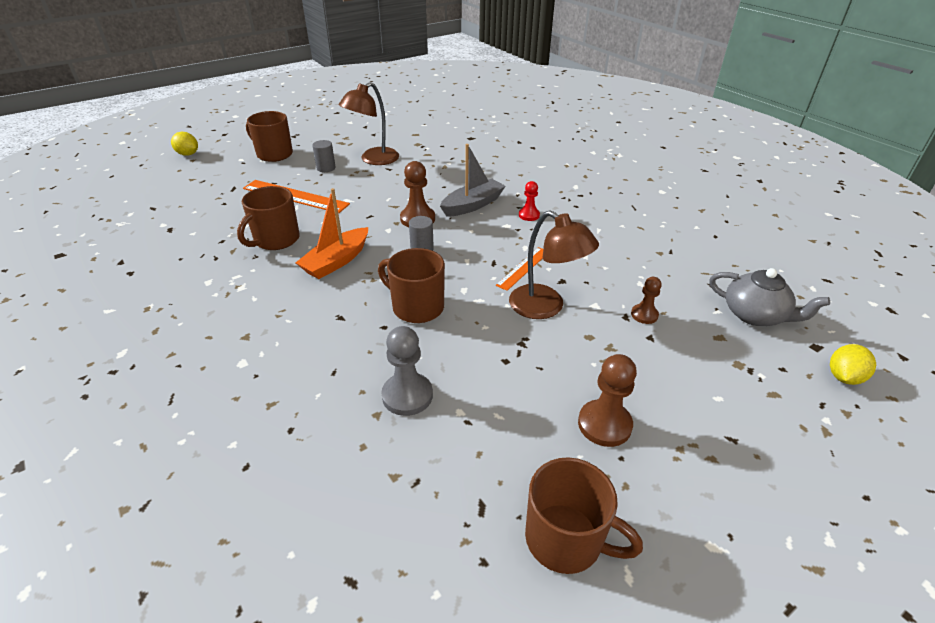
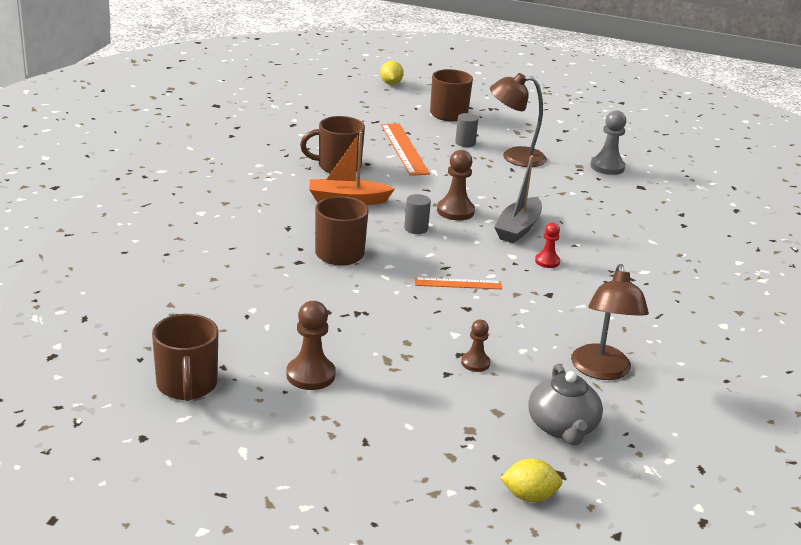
camera: 50 degrees right, 10 degrees down
(407, 395) = (243, 283): grey pawn -> grey pawn (607, 167)
(472, 205) = (518, 228): grey boat -> grey boat turned 105 degrees clockwise
(546, 307) = (418, 310): brown lamp -> brown lamp (601, 371)

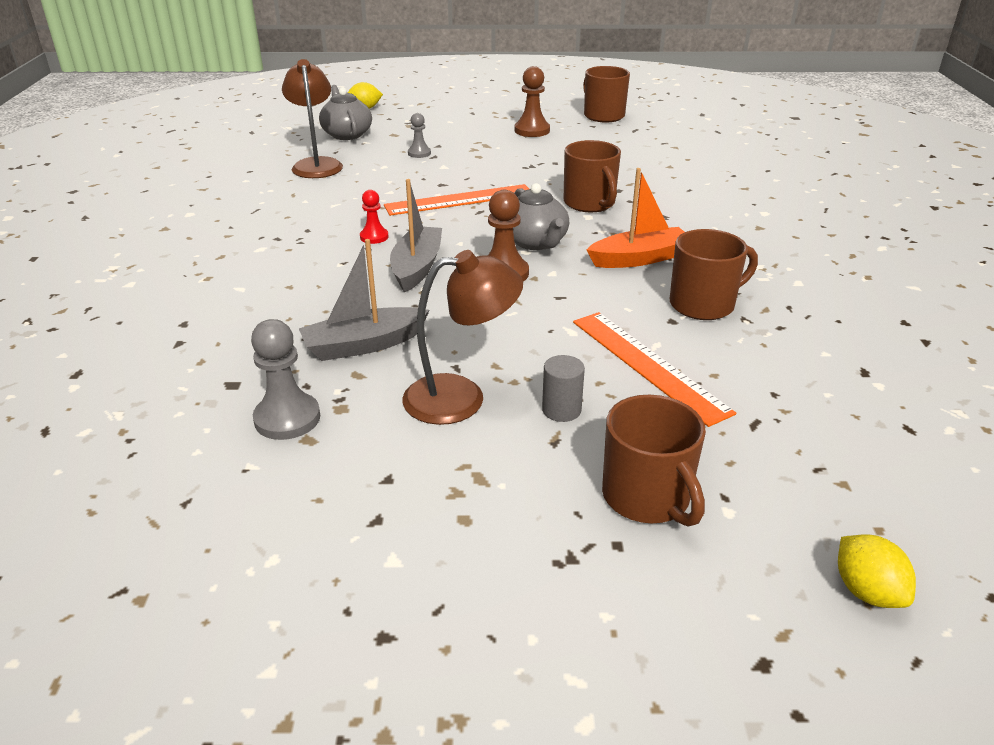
camera: 165 degrees right, 5 degrees up
(416, 228) = (535, 242): grey cylinder -> grey teapot
(458, 283) = (459, 200): orange ruler -> orange ruler, size x1.70
(475, 363) = (419, 153): brown pawn -> grey pawn
(564, 189) = (364, 345): none -> grey boat

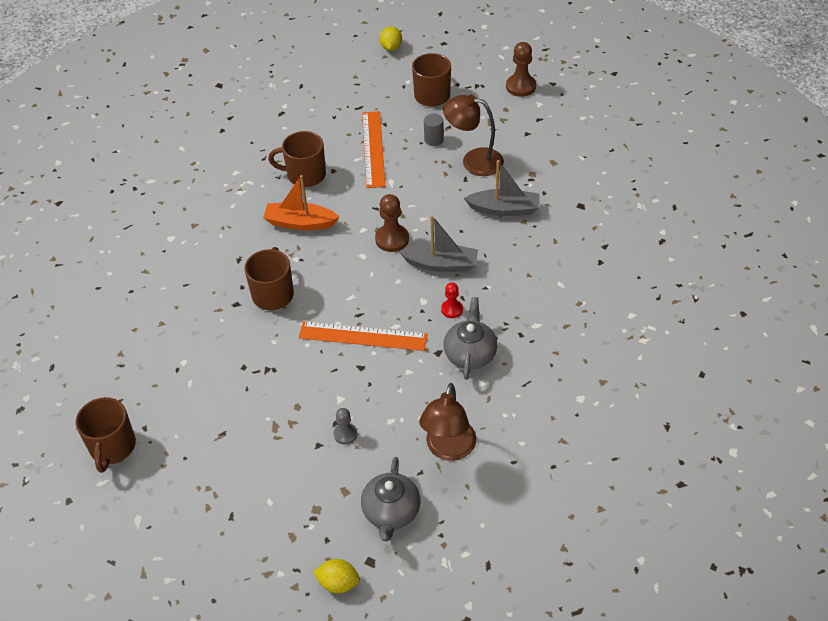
camera: 150 degrees left, 15 degrees up
(287, 418) = (559, 176): grey pawn -> none
(417, 267) = (441, 264): grey boat -> grey boat turned 120 degrees counterclockwise
(532, 130) = (209, 441): brown pawn -> brown pawn (520, 86)
(535, 242) = (349, 262): grey teapot -> grey teapot (470, 353)

